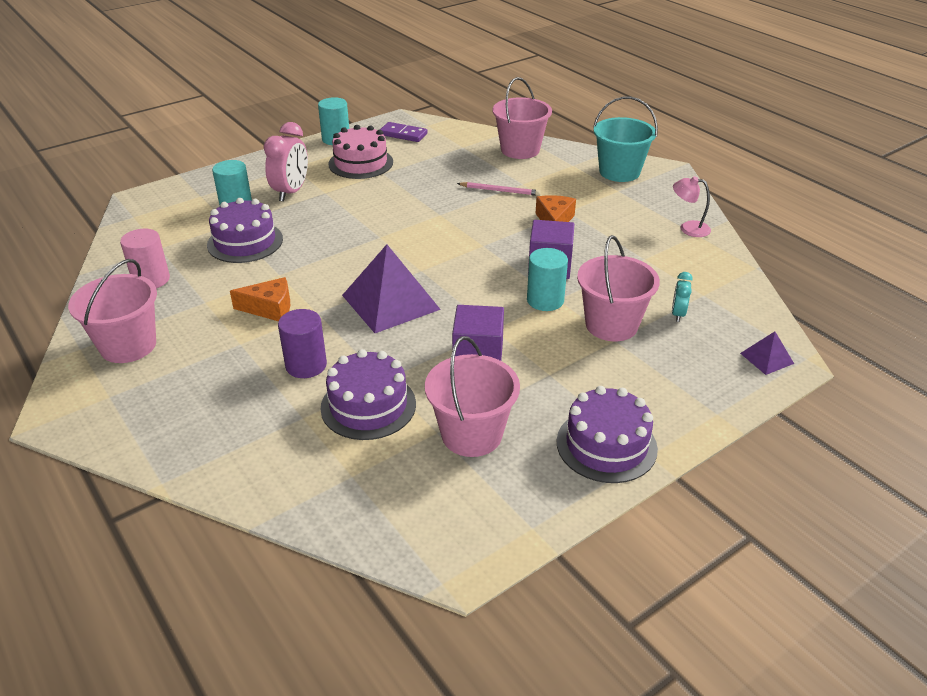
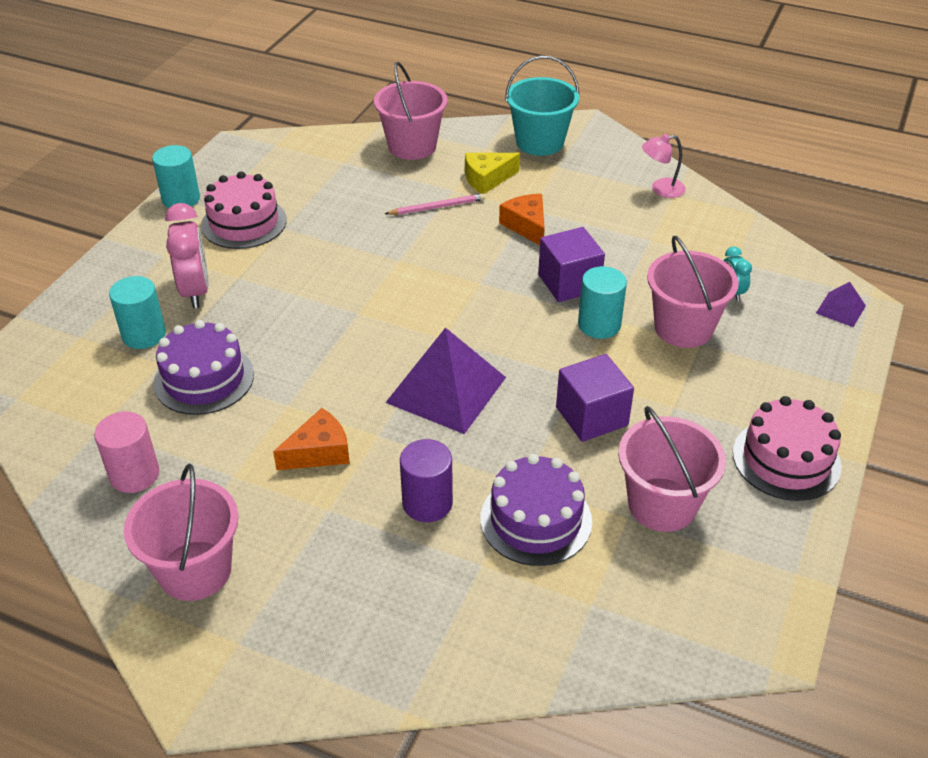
camera: 30 degrees left, 5 degrees up
(403, 134) = (258, 166): purple domino -> none
(554, 184) = (487, 179): none -> yellow cheese
(606, 445) = (786, 459): purple cake -> pink cake

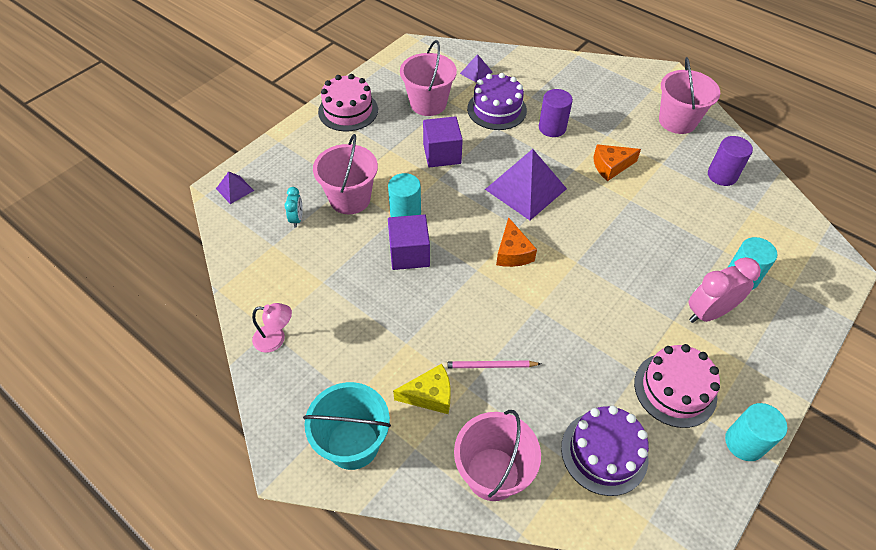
camera: 165 degrees left, 10 degrees up
(134, 474) = (722, 175): pink cylinder -> purple cylinder
(195, 291) = (708, 312): pink clock -> pink clock turned 60 degrees clockwise
(204, 379) = (689, 230): purple cake -> purple cake (604, 452)
(526, 226) = (417, 321): orange cheese -> orange cheese (512, 252)
(608, 600) = (476, 72): none -> purple pyramid

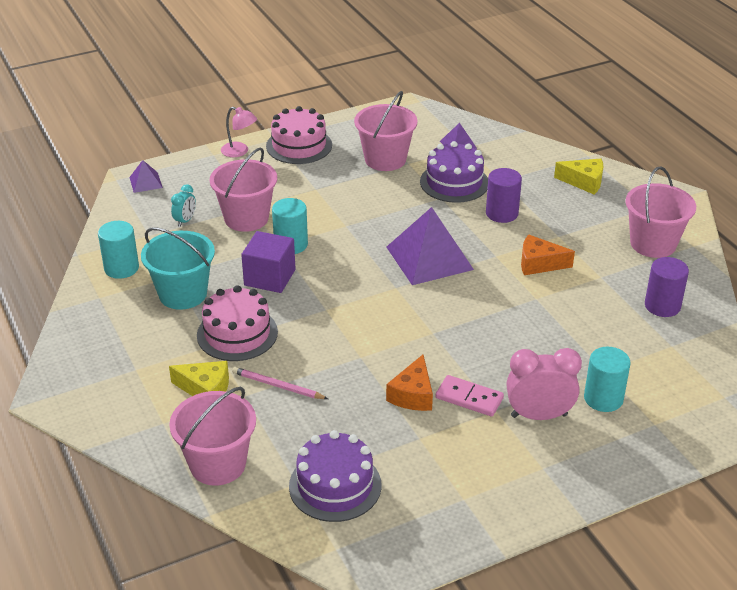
camera: 25 degrees right, 15 degrees down
(276, 339) = (101, 305): pink lamp -> pink lamp (239, 151)
(353, 444) = (112, 401): turquoise bucket -> turquoise bucket (183, 294)
(442, 154) = (365, 206): purple cube -> none
(512, 252) = (372, 306): orange cheese -> orange cheese (413, 394)
(592, 80) = (584, 182): none -> yellow cheese
(647, 316) = (469, 398): none -> pink domino
(675, 389) = (448, 463): pink cake -> pink cake (237, 333)
(744, 443) = (484, 527): turquoise cylinder -> turquoise cylinder (121, 268)

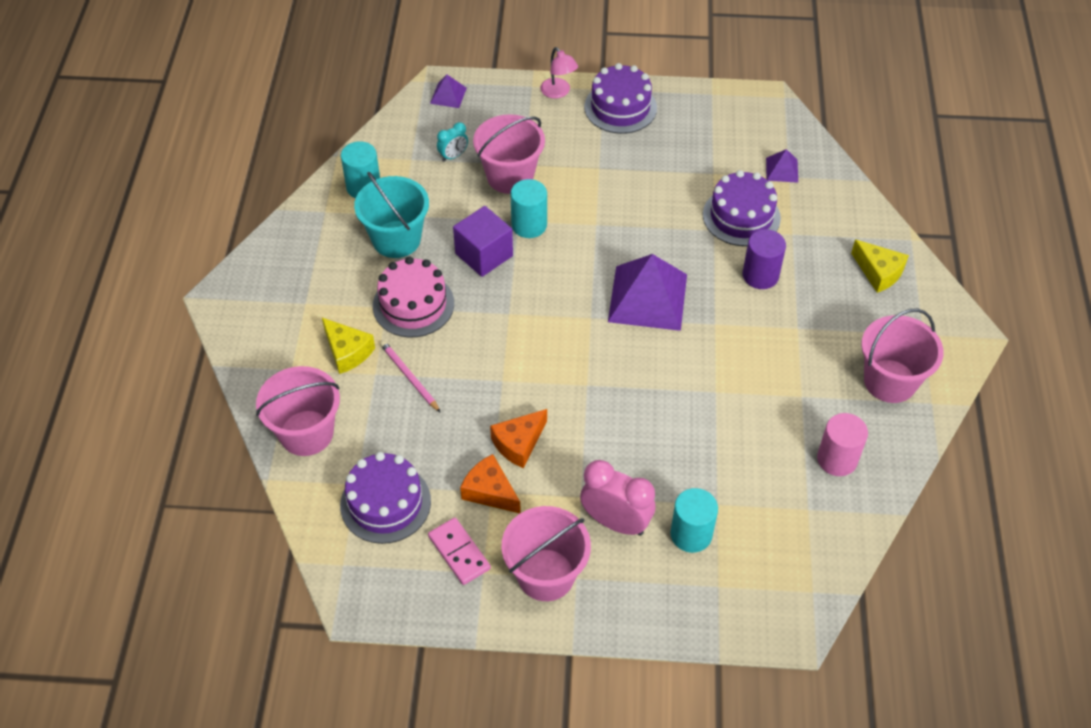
camera: 30 degrees right, 15 degrees up
(299, 145) = (620, 107): pink cake -> purple cake
(385, 159) = (693, 159): pink bucket -> pink bucket (546, 575)
(469, 398) = (566, 472): pink domino -> pink domino (459, 552)
(539, 264) = (751, 352): orange cheese -> orange cheese (490, 491)
(662, 306) = (837, 459): purple cylinder -> pink cylinder

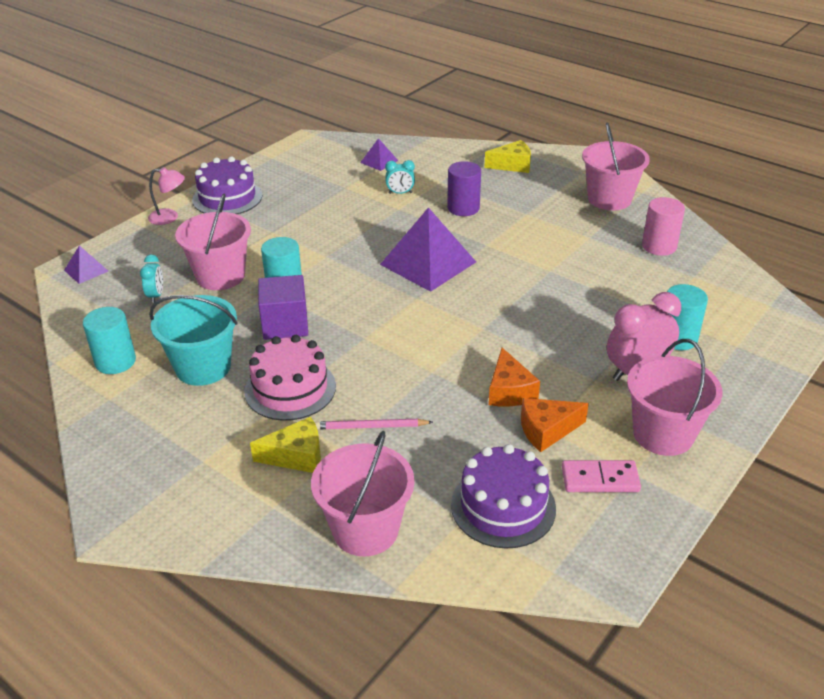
camera: 55 degrees left, 15 degrees down
(741, 216) = (400, 193): purple cake -> turquoise clock

